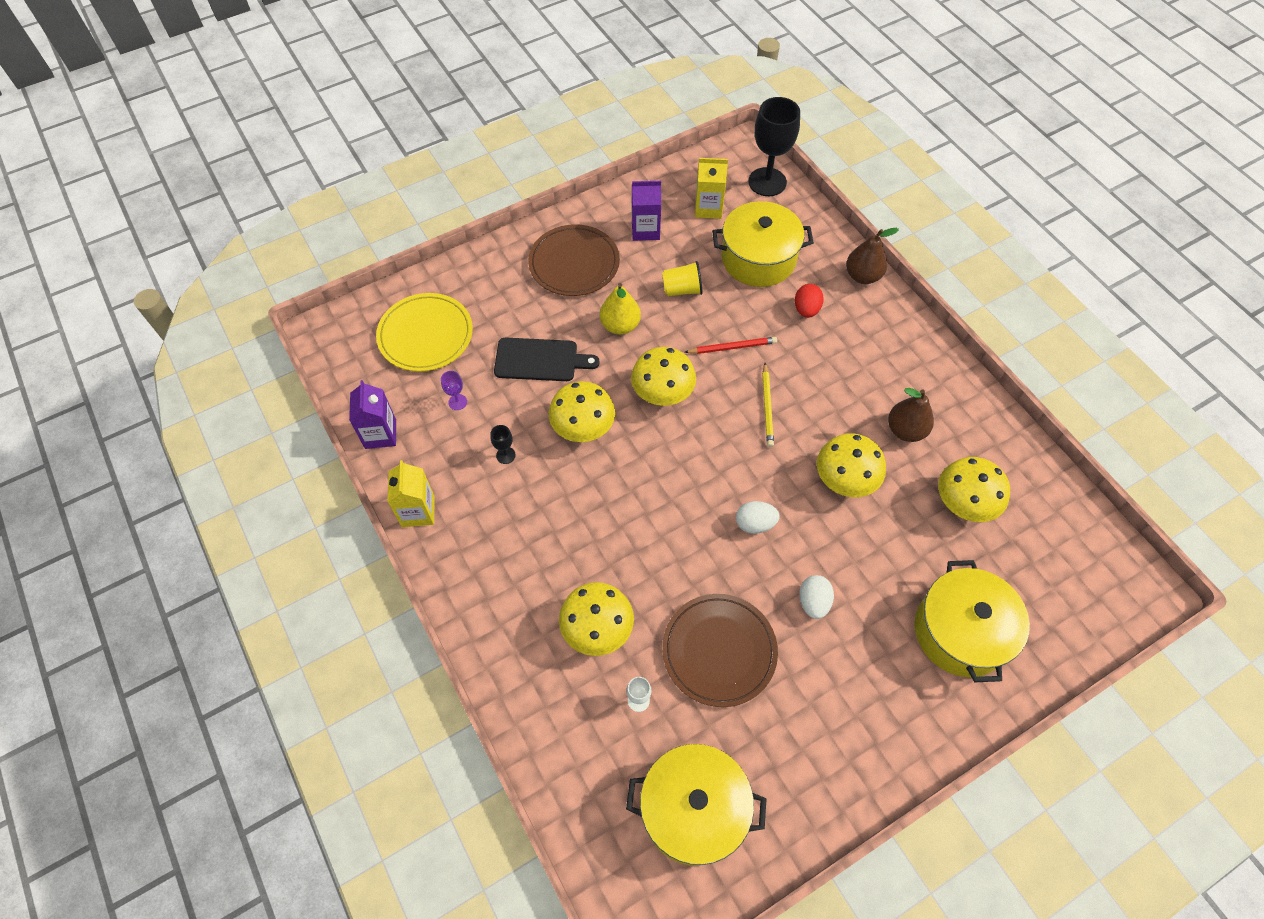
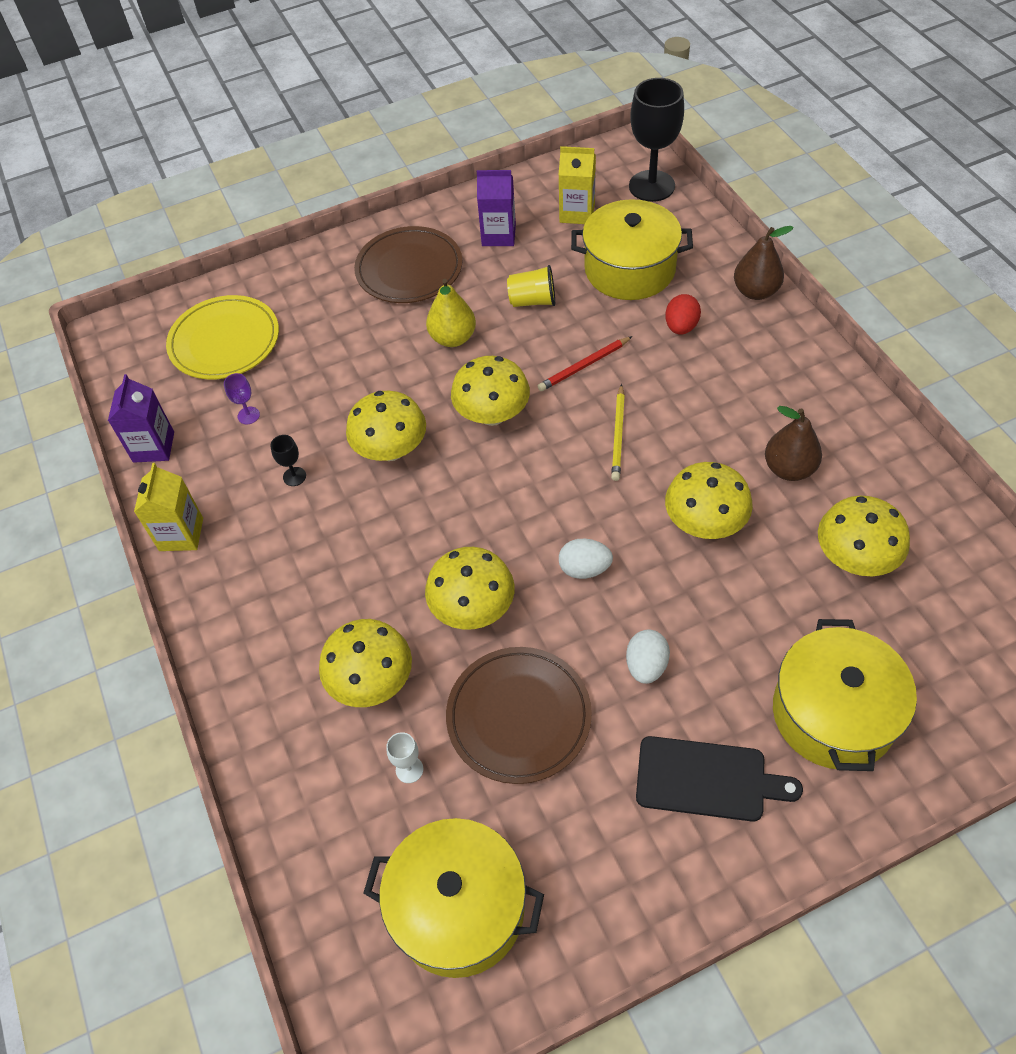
camera: 10 degrees right, 5 degrees down
(540, 360) = (352, 373): black cutting board -> black cutting board (707, 779)
(670, 562) = (473, 608): none -> yellow mushroom
(732, 347) = (584, 366): red pencil -> red pencil turned 150 degrees clockwise

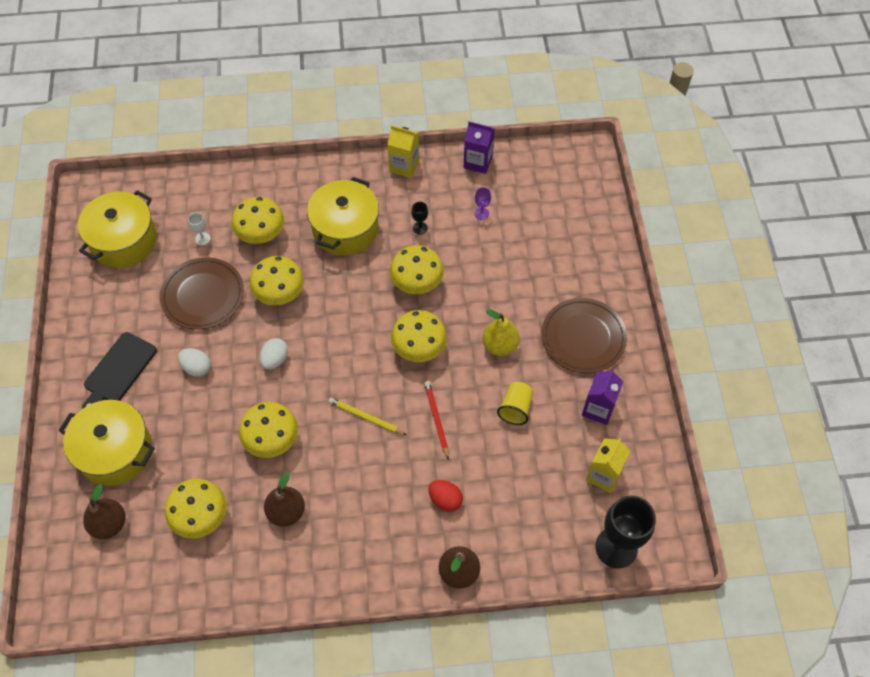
camera: 105 degrees right, 5 degrees up
(224, 341) = (555, 212): yellow plate -> none
(629, 269) = (521, 489): yellow pot -> yellow pot (345, 229)
(936, 665) = (109, 524): none -> brown pear

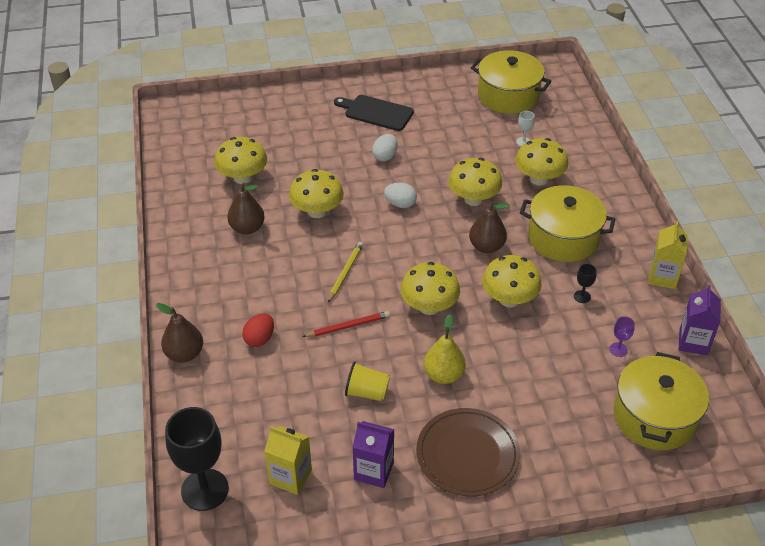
camera: 85 degrees right, 15 degrees down
(109, 524) = (237, 128): brown pear -> brown pear (486, 247)
(115, 451) = (301, 122): yellow pot -> yellow pot (654, 417)
(203, 295) = (461, 150): brown plate -> none

